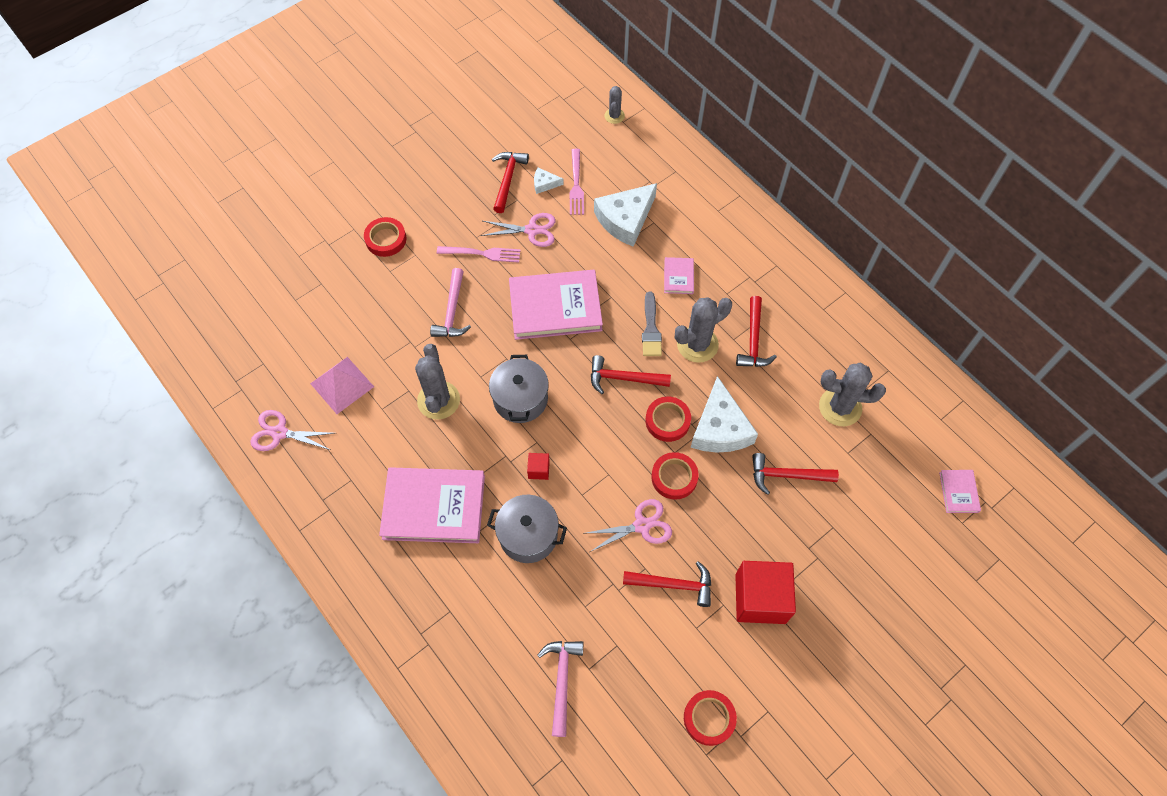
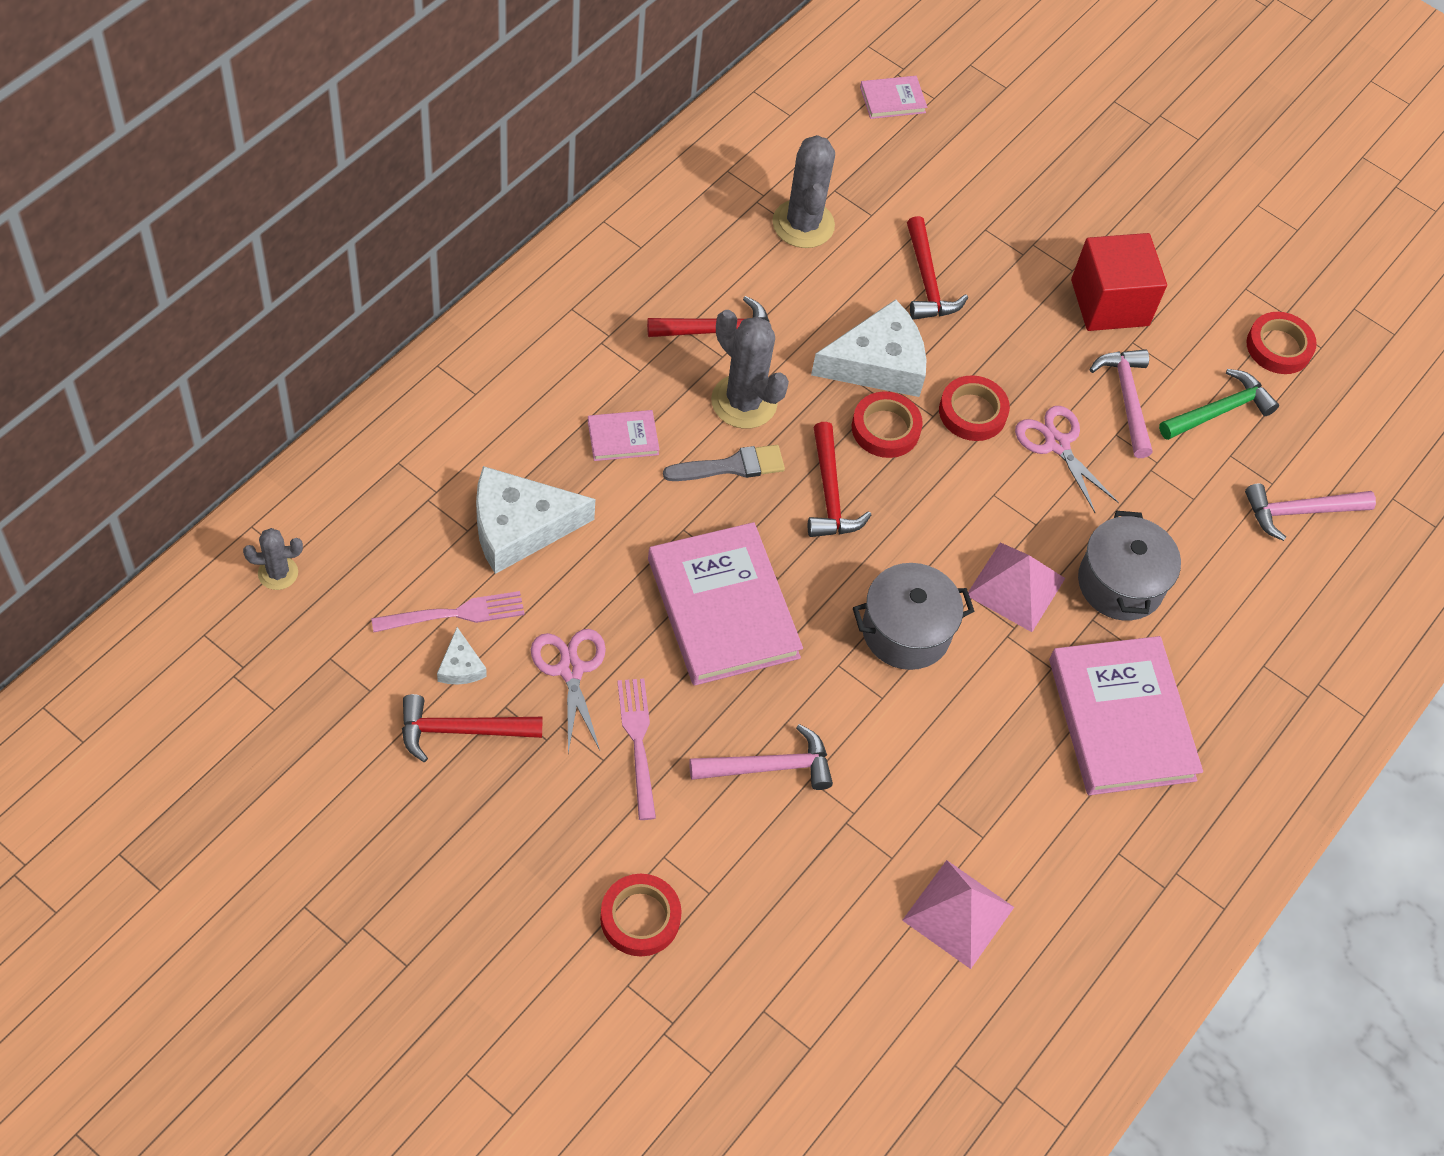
camera: 110 degrees left, 5 degrees down
(279, 433) = (1075, 991): pink scissors -> none
(438, 400) = (943, 752): grey cactus -> none
(538, 470) = (1016, 586): red cube -> pink pyramid
(625, 219) = (519, 527): white cheese -> white cheese turned 135 degrees clockwise
(656, 650) = (1219, 411): none -> green hammer
(674, 585) = (1126, 399): red hammer -> pink hammer

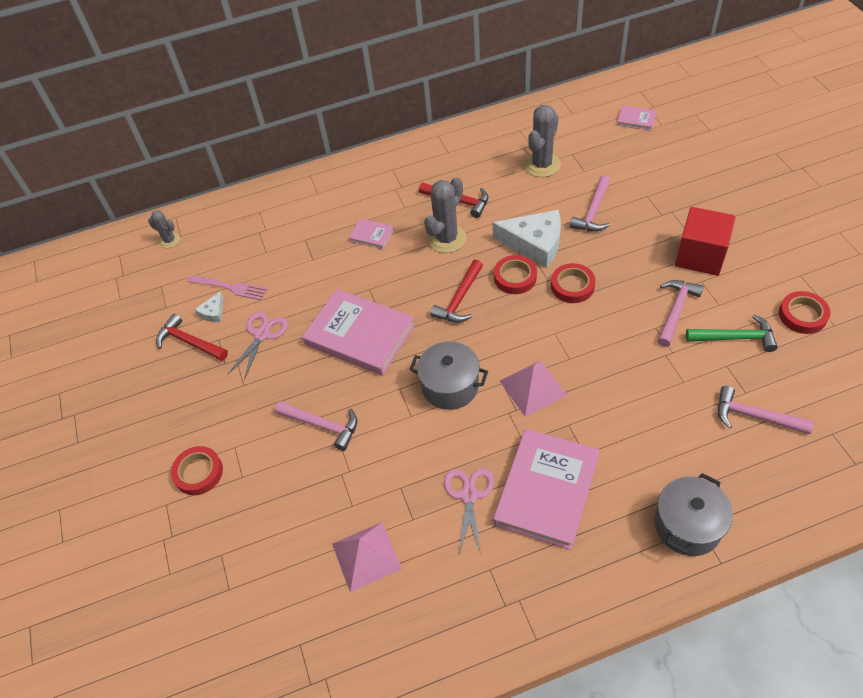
camera: 45 degrees right, 5 degrees down
(519, 527) = (290, 259): white cheese -> none
(638, 742) = (266, 383): pink fork -> none
(723, 608) = (359, 335): pink book -> pink book turned 75 degrees counterclockwise
(730, 466) = (416, 267): grey brush -> none
(744, 402) = (446, 239): grey cactus -> grey cactus turned 45 degrees clockwise
(927, 281) = (593, 212): red hammer -> pink hammer
(1057, 444) = (613, 320): pink scissors -> pink scissors (469, 495)
(1120, 583) = (600, 411): grey pot -> grey pot (687, 525)

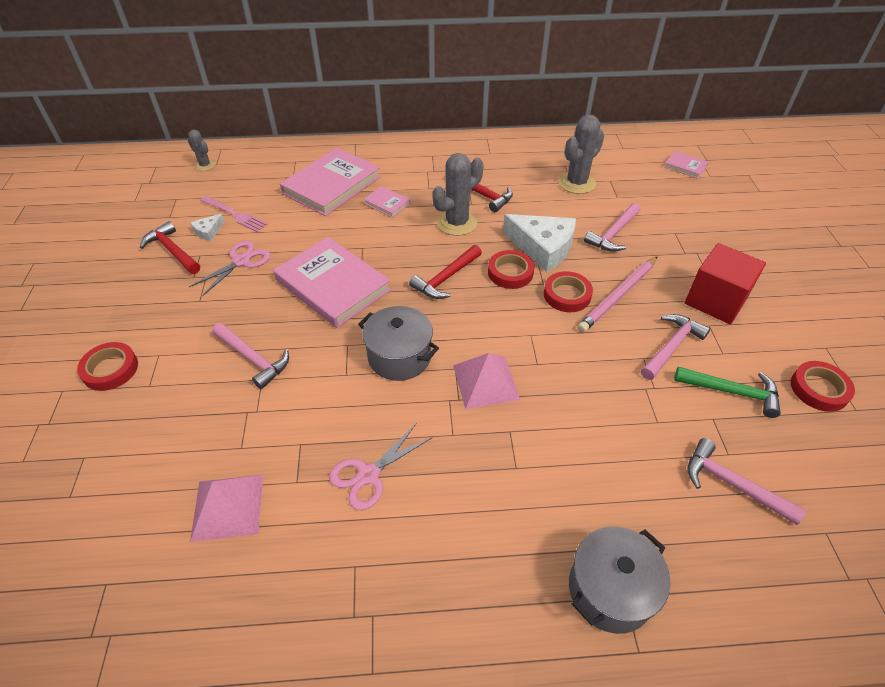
camera: 10 degrees right, 5 degrees down
(469, 495) = (368, 475): pink scissors -> pink scissors turned 150 degrees counterclockwise
(546, 490) = (457, 495): pink book -> pink book (332, 185)
(617, 274) = (618, 296): none -> pink pencil

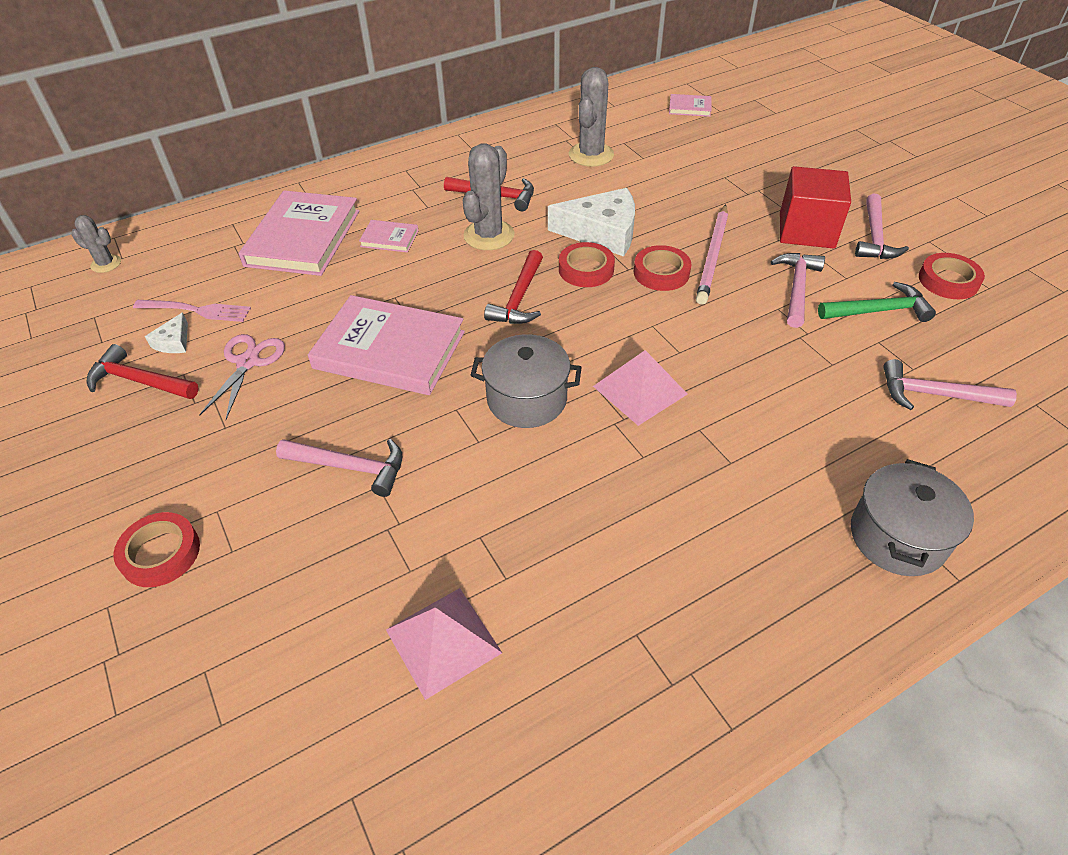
camera: 25 degrees left, 0 degrees up
(368, 475) = (583, 535): pink scissors -> none
(613, 234) = (665, 196): pink hammer -> pink hammer (874, 237)

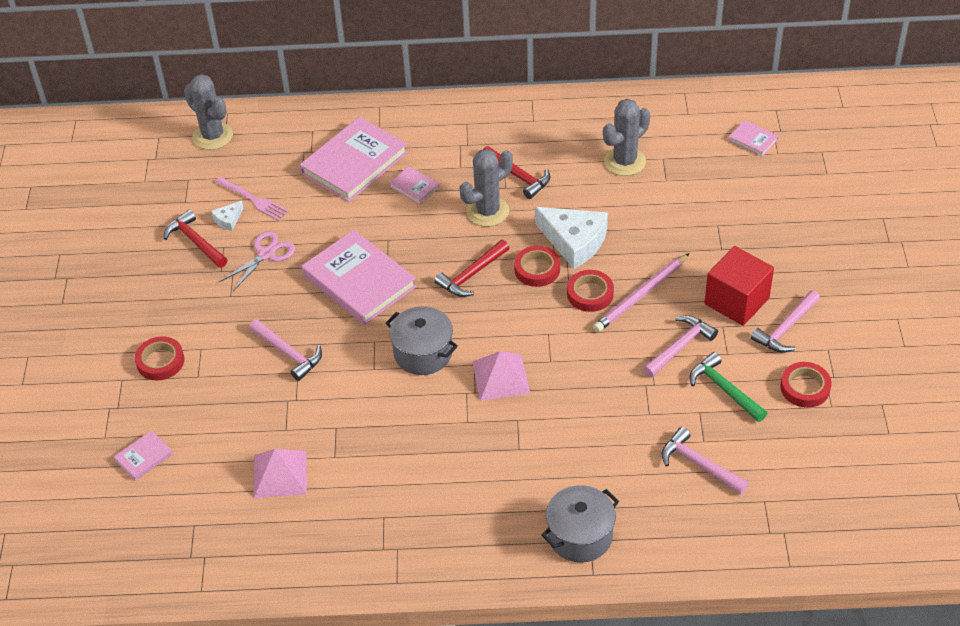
camera: 30 degrees right, 0 degrees up
(106, 264) = (213, 136): grey cactus -> grey cactus, size x1.80
(202, 717) = (144, 457): none -> pink book
(879, 311) = (724, 389): green hammer -> green hammer turned 150 degrees counterclockwise

